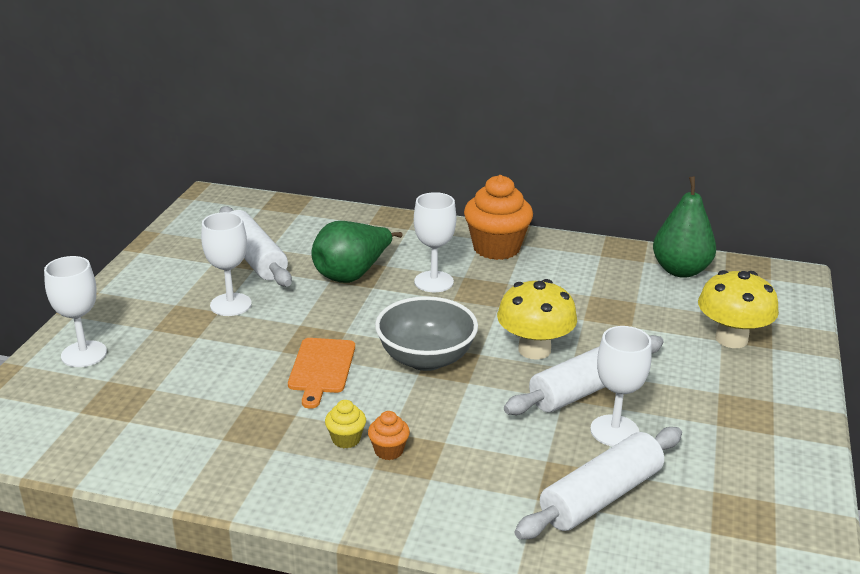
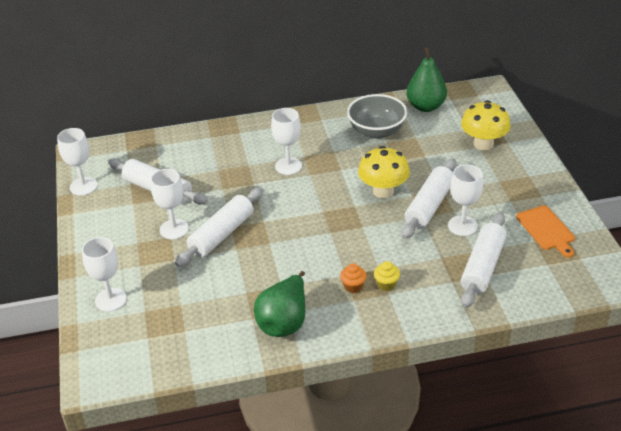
camera: 25 degrees left, 10 degrees up
(178, 229) = (83, 186): none -> white goblet
(280, 329) = (222, 234): none -> white rolling pin
(321, 368) = (270, 251): orange cutting board -> orange cutting board (546, 229)
(346, 439) = (323, 289): yellow cupcake -> yellow cupcake (386, 284)
(352, 274) = (233, 179): green pear -> green pear (284, 322)
(426, 359) = (326, 221): grey bowl -> grey bowl (376, 131)
(496, 248) = (307, 128): orange cupcake -> none

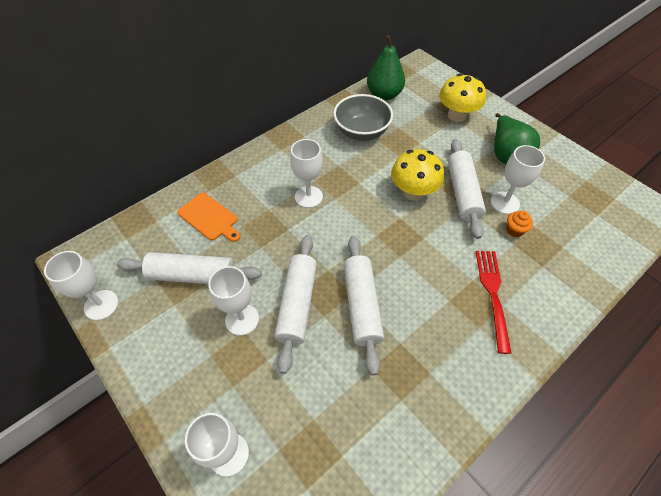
camera: 30 degrees left, 15 degrees up
(284, 322) = (436, 388): green pear -> green pear (506, 155)
(353, 286) = (466, 311): orange cupcake -> orange cupcake (514, 230)
(386, 284) = (493, 295): yellow cupcake -> red fork
(483, 267) = (554, 239): white rolling pin -> white rolling pin (362, 305)
(546, 229) = (569, 180): orange cutting board -> orange cutting board (209, 218)

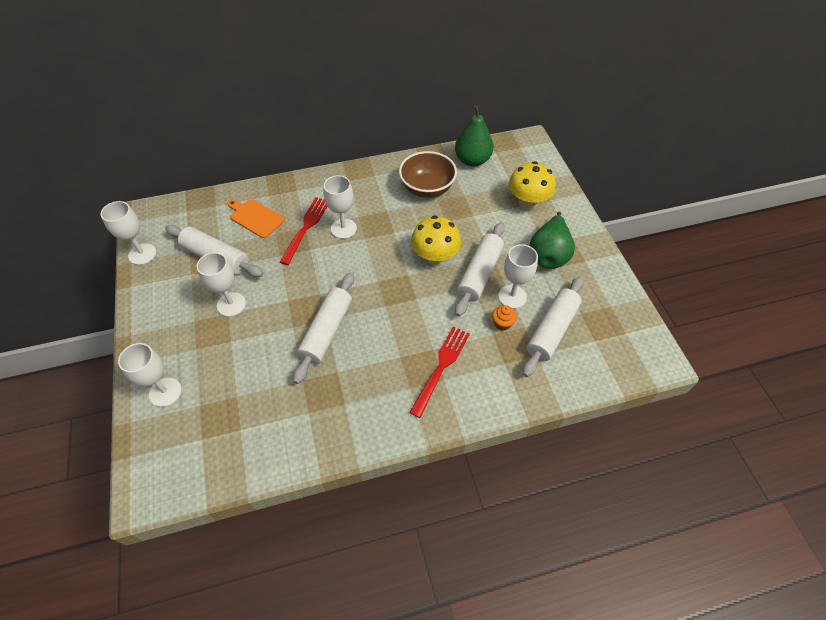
camera: 25 degrees right, 0 degrees up
(209, 218) = (255, 217): orange cutting board -> orange cutting board turned 150 degrees clockwise
(270, 209) = (306, 228): none -> red fork
(297, 304) = (278, 310): white rolling pin -> white rolling pin (552, 330)
(361, 132) = (427, 188): grey bowl -> brown bowl

